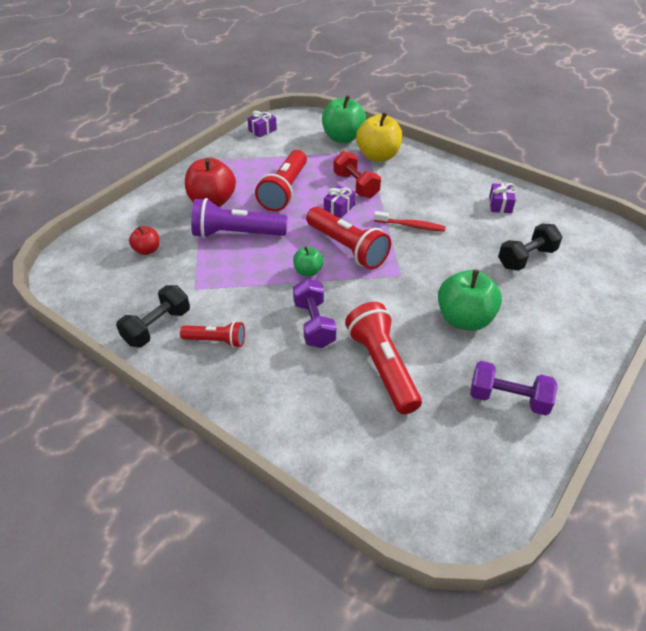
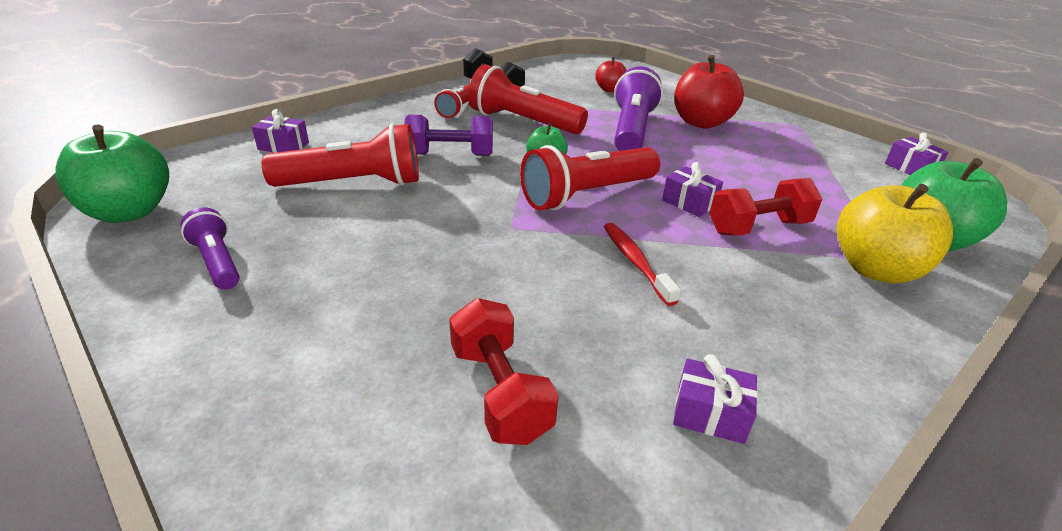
camera: 100 degrees right, 10 degrees down
(285, 191) = (732, 167): red flashlight -> red flashlight (523, 122)
(337, 443) = (283, 146): none -> purple gift
(411, 226) = (635, 262): red toothbrush -> red toothbrush turned 135 degrees clockwise
(464, 319) = (386, 263): green apple -> green apple (130, 212)
(508, 399) = (217, 262): purple dumbbell -> purple flashlight
(526, 258) = (500, 392): black dumbbell -> red dumbbell

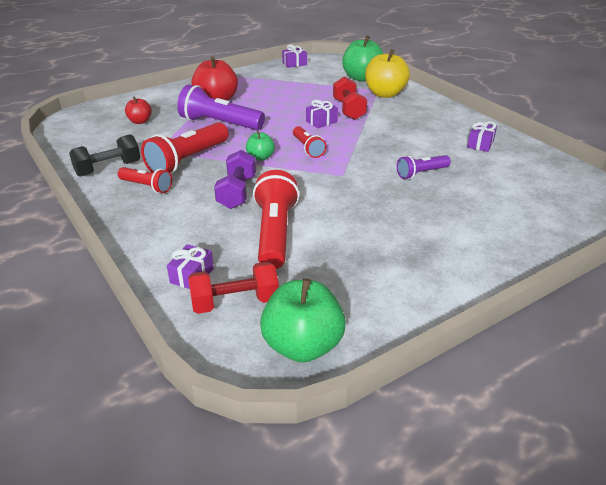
camera: 80 degrees left, 0 degrees up
(217, 262) = (379, 283): purple flashlight -> purple flashlight (421, 173)
(500, 392) = (478, 186): red dumbbell -> red dumbbell (235, 302)
(587, 195) = (308, 148): red flashlight -> red flashlight, size x0.57
(635, 262) = (379, 144): red toothbrush -> none

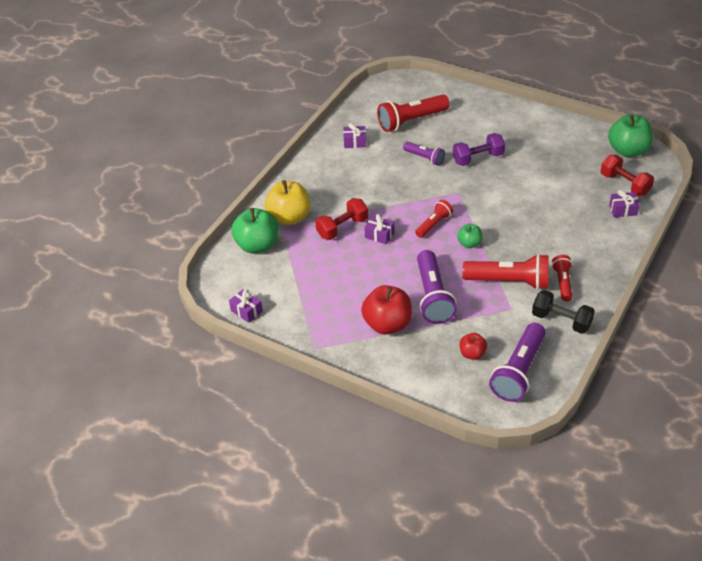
camera: 115 degrees left, 10 degrees up
(94, 133) = (519, 371): none -> purple flashlight
(237, 192) = (527, 233): purple dumbbell -> purple dumbbell (478, 158)
(274, 233) = (554, 195): red flashlight -> red flashlight (411, 121)

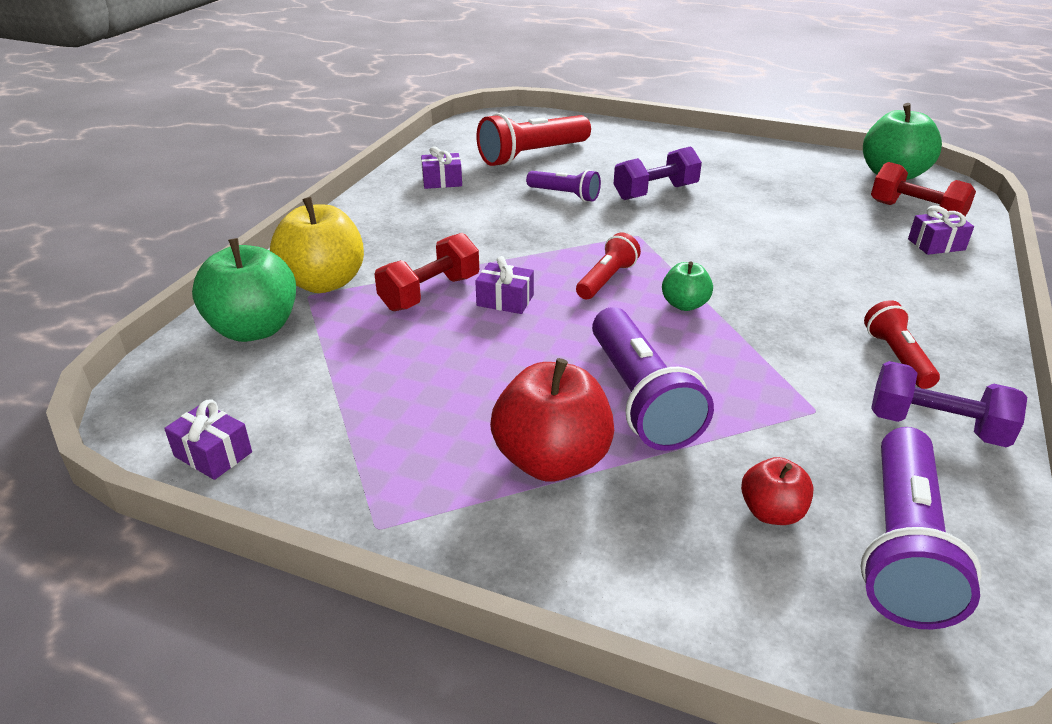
camera: 10 degrees left, 10 degrees down
(509, 281) = (789, 361): red flashlight -> none
(561, 320) = (936, 426): black dumbbell -> purple dumbbell

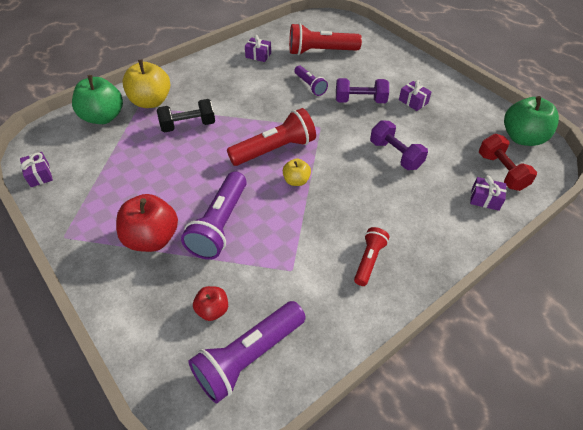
camera: 30 degrees right, 15 degrees up
(430, 293) = (188, 125): red dumbbell -> black dumbbell
(505, 300) = (216, 143): purple gift -> purple gift (413, 101)
(606, 279) = (275, 149): red flashlight -> red flashlight, size x1.76
(684, 304) = (296, 181): green apple -> yellow apple
(936, 426) = (340, 308): purple dumbbell -> purple dumbbell (395, 155)

